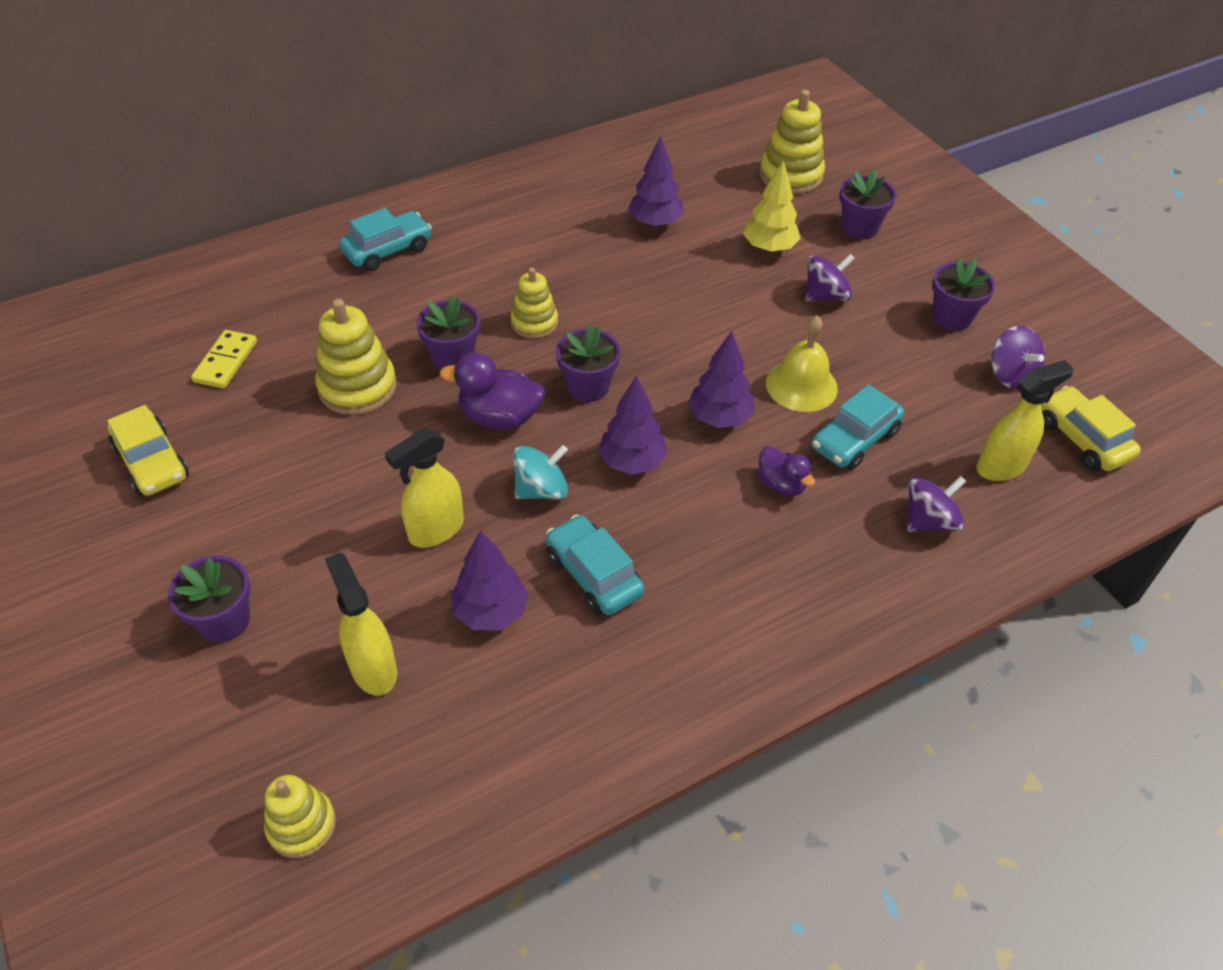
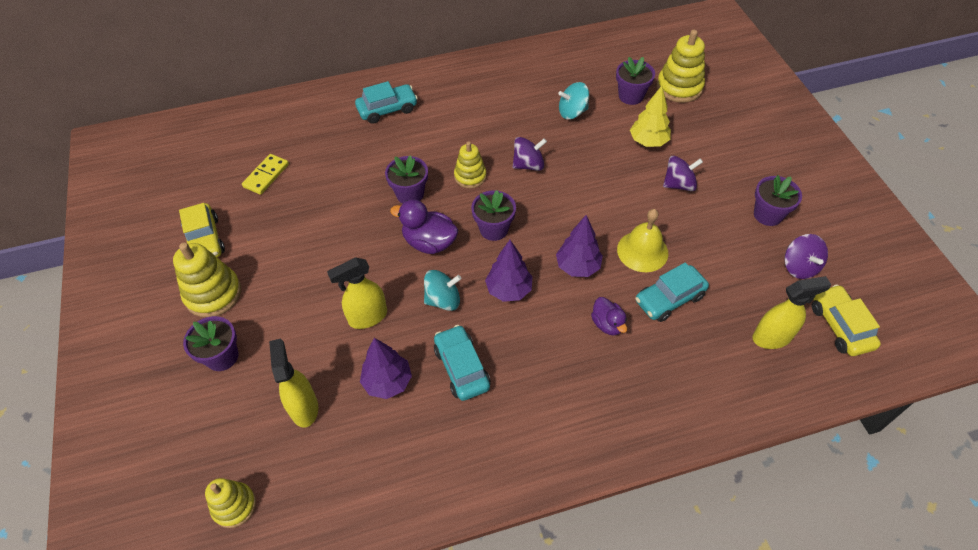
camera: 15 degrees right, 5 degrees up
(357, 387) = (343, 206): yellow stacking toy -> yellow stacking toy (213, 294)
(655, 223) = (572, 112): purple tree -> turquoise spinning top
(859, 228) = (718, 135): purple flower pot -> purple flower pot (631, 96)
(929, 521) = (706, 370): purple spinning top -> purple spinning top (528, 165)

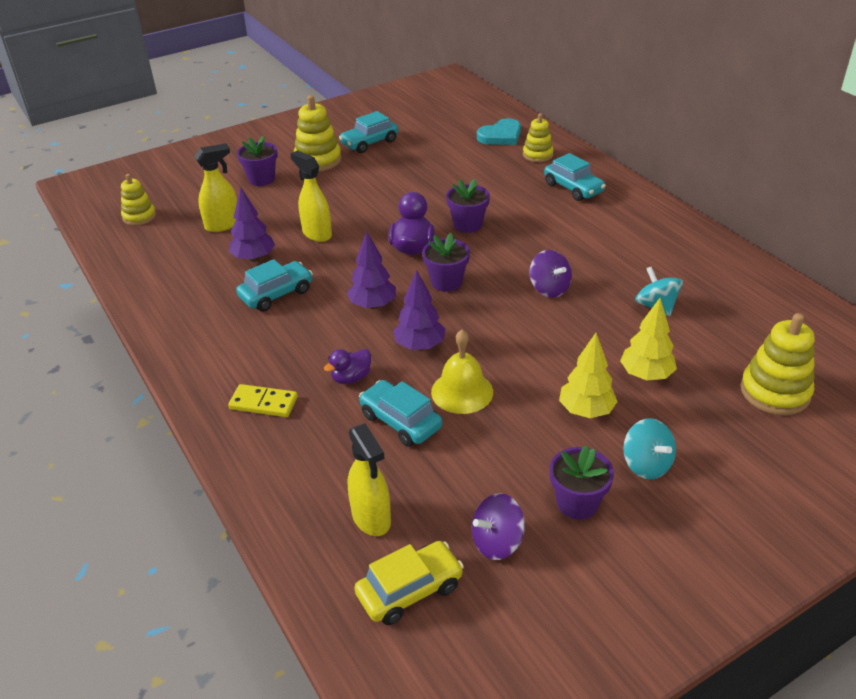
camera: 75 degrees right, 15 degrees down
(205, 239) = (369, 143): yellow car -> turquoise car
(263, 132) = (501, 136): none -> turquoise heart
(266, 175) = (451, 150): yellow domino -> yellow domino (263, 403)
(443, 300) = (348, 269): turquoise spinning top -> turquoise spinning top (646, 465)
(470, 176) = (510, 254): yellow stacking toy -> yellow stacking toy (537, 155)
(631, 96) = (722, 349): purple flower pot -> none
(679, 184) = (586, 411): purple spinning top -> yellow tree

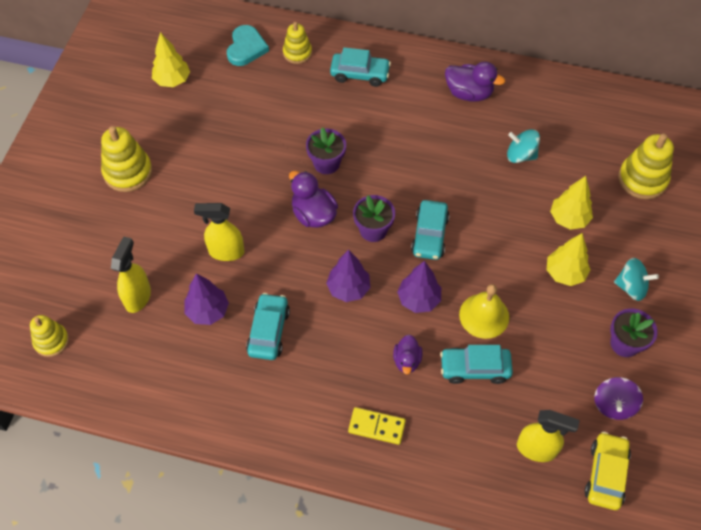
camera: 45 degrees left, 20 degrees up
(261, 179) = (105, 226): purple flower pot -> none
(263, 403) = (376, 426): yellow domino -> yellow domino turned 45 degrees clockwise
(369, 143) = (147, 123): turquoise car -> turquoise car (429, 235)
(420, 129) = (172, 80): none -> yellow tree
(549, 289) = (444, 187): purple spinning top -> none
(660, 243) = (469, 93): none -> purple duck

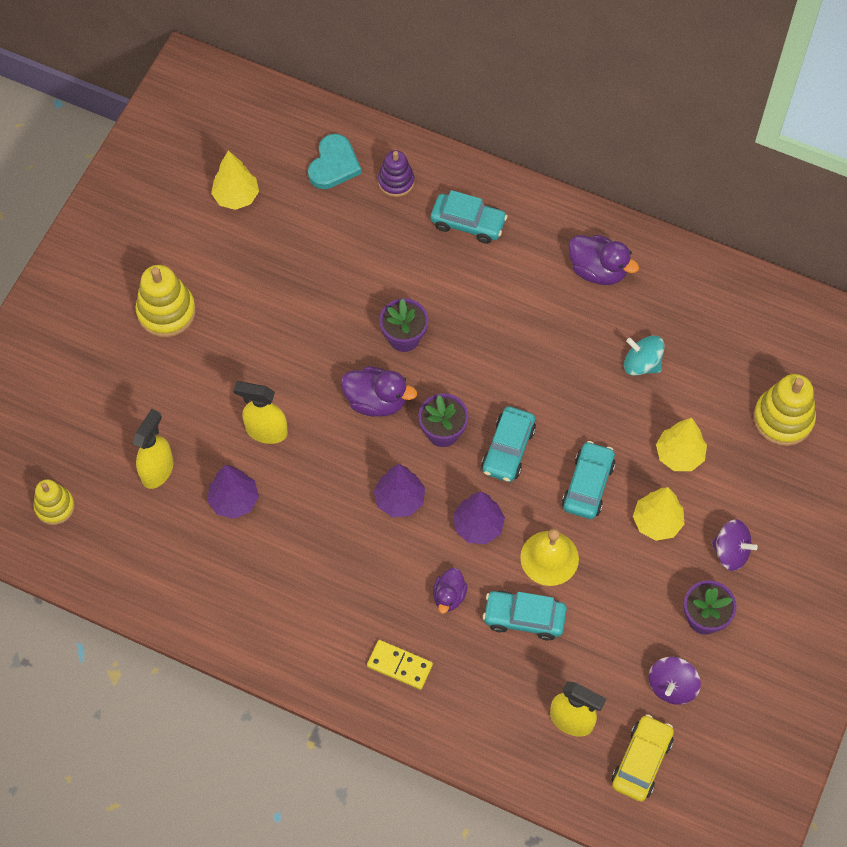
camera: 10 degrees right, 5 degrees up
(268, 331) = (299, 535): turquoise car -> turquoise car (588, 485)
(297, 53) = (396, 181): yellow stacking toy -> purple stacking toy
(313, 214) = (376, 401): purple duck -> purple duck turned 135 degrees clockwise
(631, 287) = (731, 552): turquoise spinning top -> purple spinning top

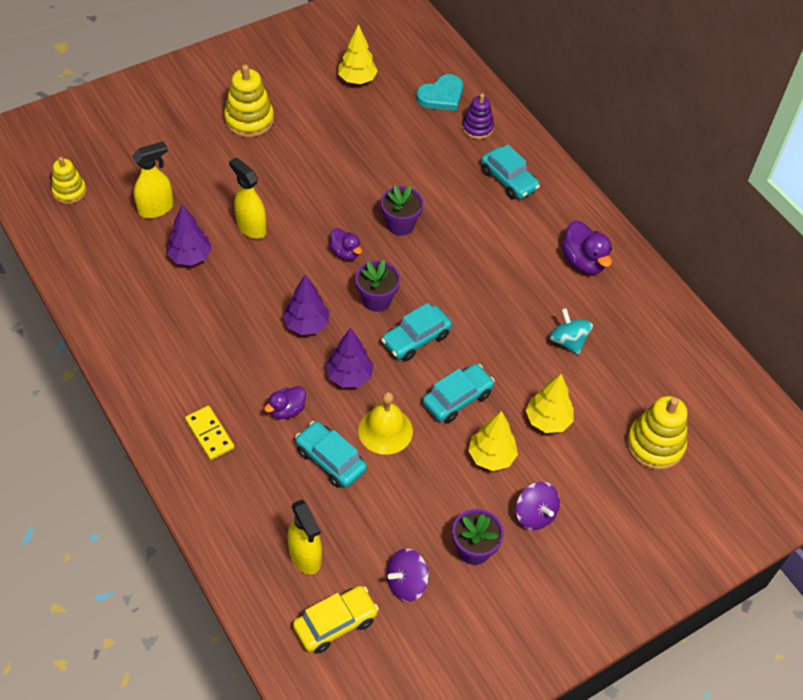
camera: 30 degrees right, 10 degrees down
(376, 401) = (345, 252): purple duck -> purple duck, size x0.63

